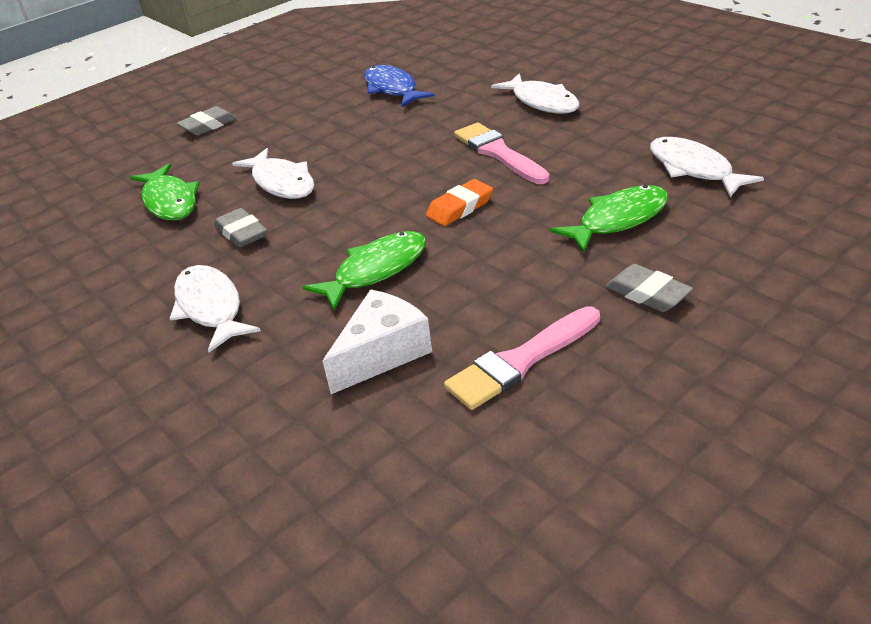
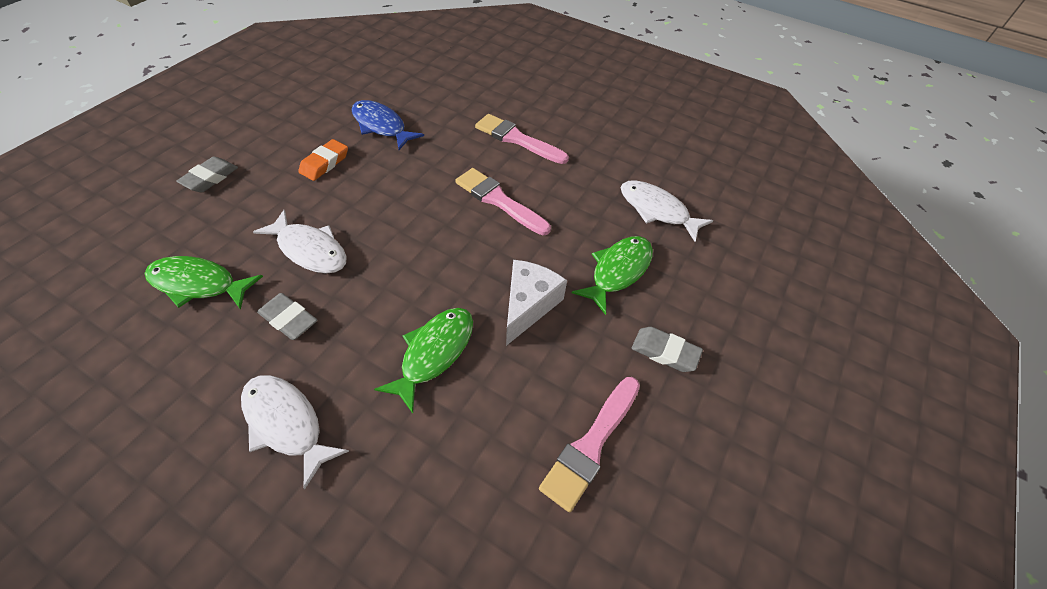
camera: 25 degrees left, 15 degrees up
(169, 201) = (198, 284): green fish -> green fish turned 150 degrees clockwise
(382, 353) = (471, 456): white cheese -> white cheese (528, 305)
(460, 207) = (485, 268): orange eraser -> orange eraser (324, 163)
(542, 102) = (517, 139): white fish -> pink brush

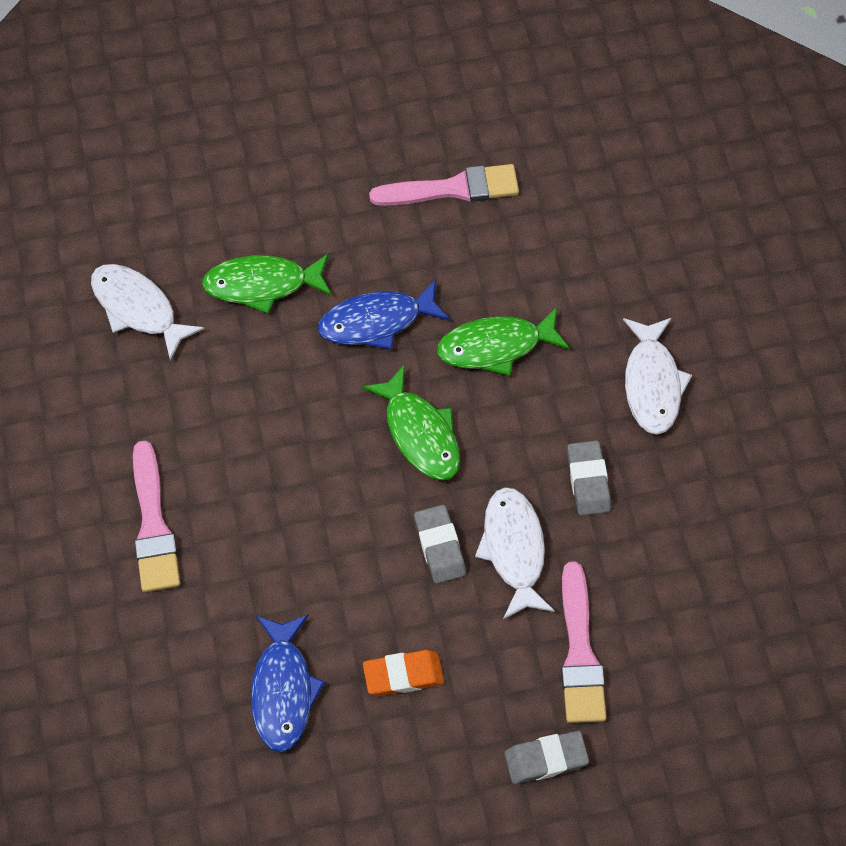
camera: 130 degrees left, 10 degrees up
(198, 284) = (643, 592): green fish -> green fish (420, 433)
(499, 200) = (274, 454): pink brush -> pink brush (579, 652)
(528, 305) = (376, 321): white cheese -> blue fish
(657, 210) = (138, 308): white fish -> white fish turned 135 degrees clockwise
(665, 352) = (318, 195): grey eraser -> grey eraser (439, 546)

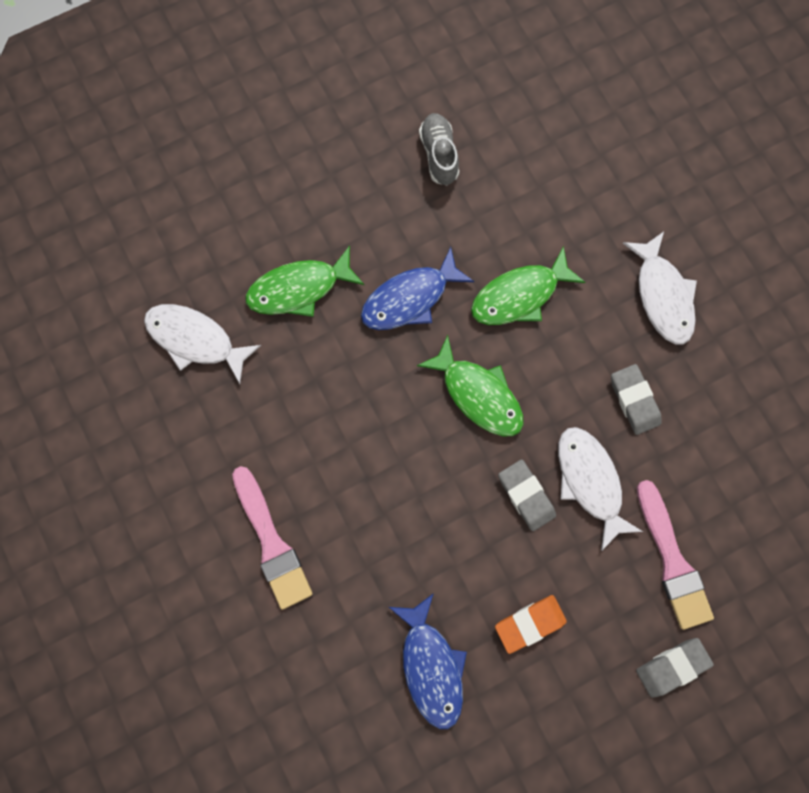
camera: 15 degrees left, 15 degrees up
(453, 189) = (439, 155): pink brush -> grey shoe

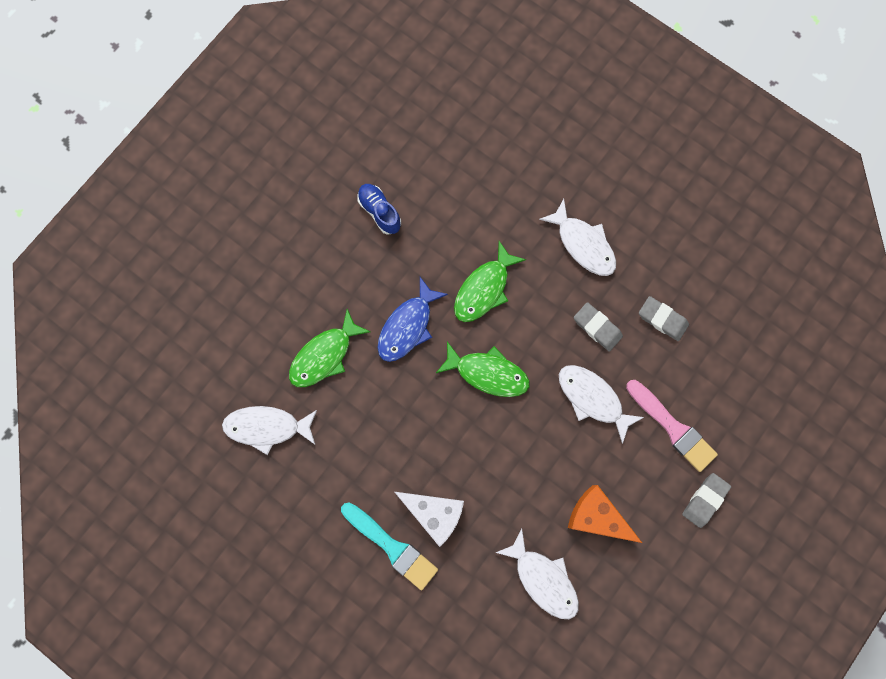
camera: 25 degrees left, 0 degrees up
(272, 543) = (392, 547): pink brush -> turquoise brush
(339, 527) = (434, 513): none -> white cheese
(431, 666) = (543, 579): blue fish -> white fish
(439, 155) = (379, 212): grey shoe -> blue shoe
(526, 495) = (553, 429): grey eraser -> grey eraser (662, 319)
(530, 623) = (596, 517): orange eraser -> orange cheese

